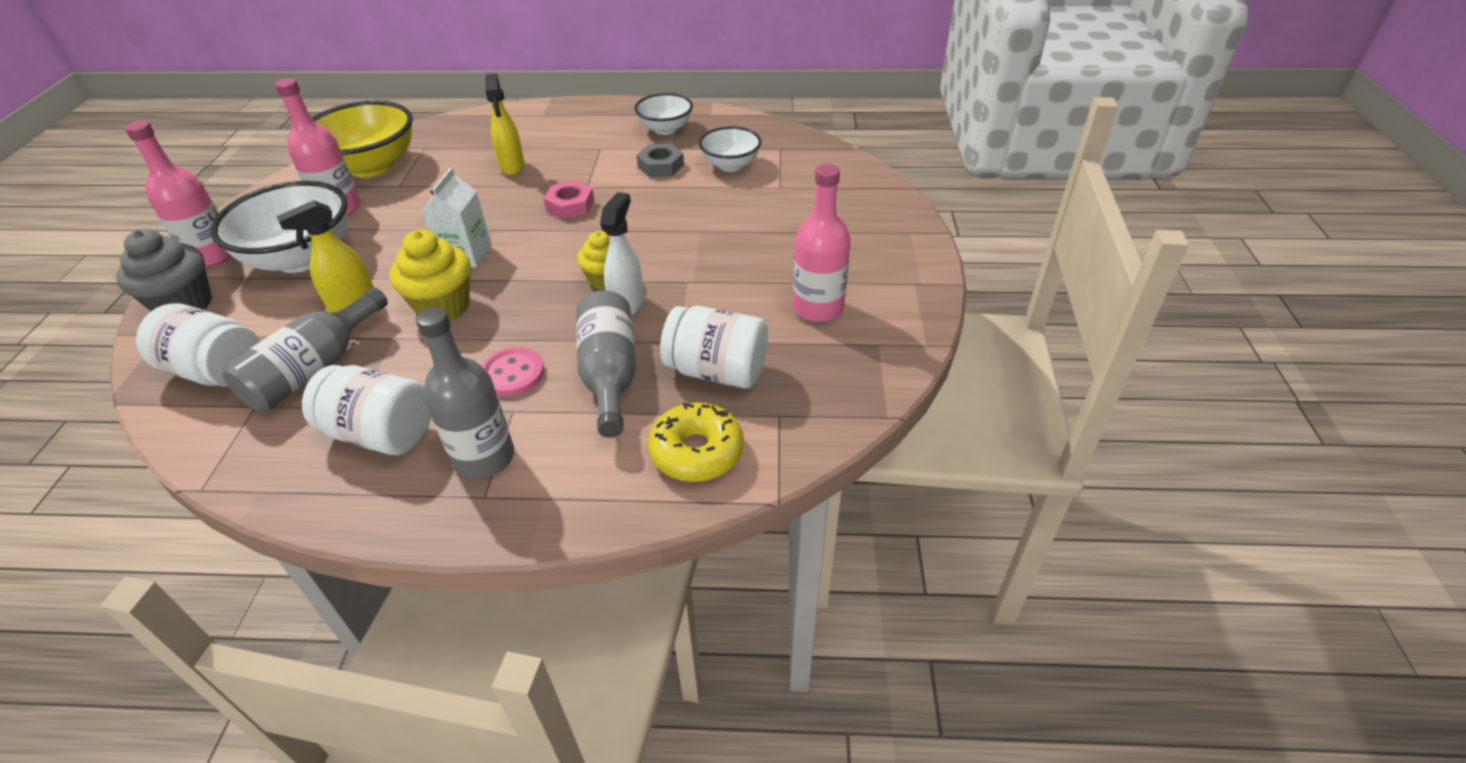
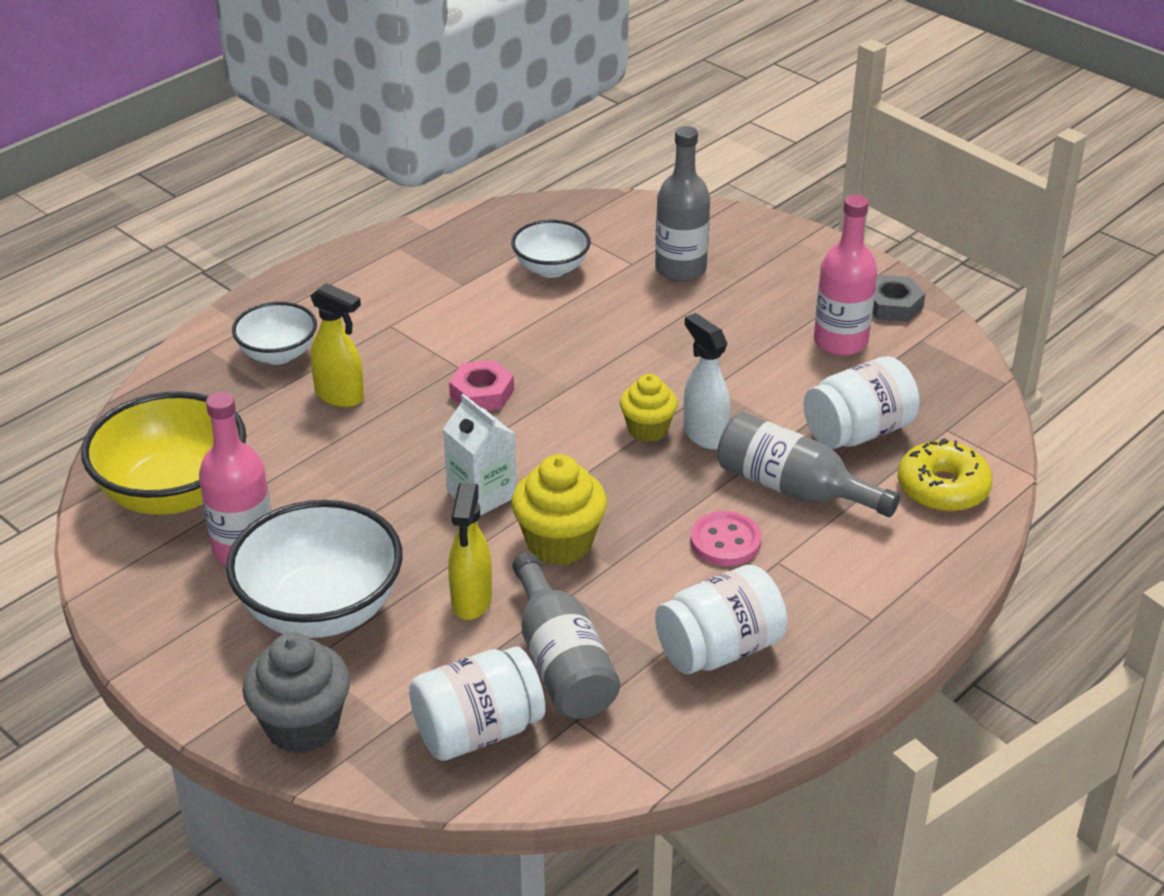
camera: 50 degrees left, 5 degrees down
(213, 255) = (212, 677): pink bottle -> none
(484, 458) = (823, 601): grey bottle -> grey bottle (680, 269)
(660, 166) = (488, 307): grey nut -> grey nut (892, 305)
(665, 129) = (416, 269): white bowl -> white bowl (278, 354)

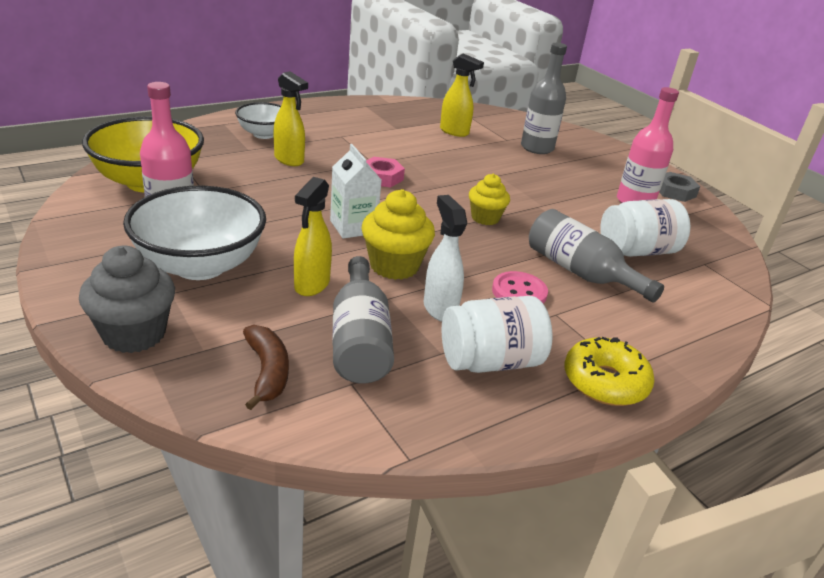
camera: 10 degrees right, 5 degrees down
(477, 731) = (267, 372): white jar -> brown banana
(551, 268) = (454, 132): white bowl -> yellow spray bottle
(704, 435) = (524, 229): white spray bottle -> white spray bottle (439, 308)
(942, 488) = (696, 297): yellow donut -> yellow donut (605, 382)

